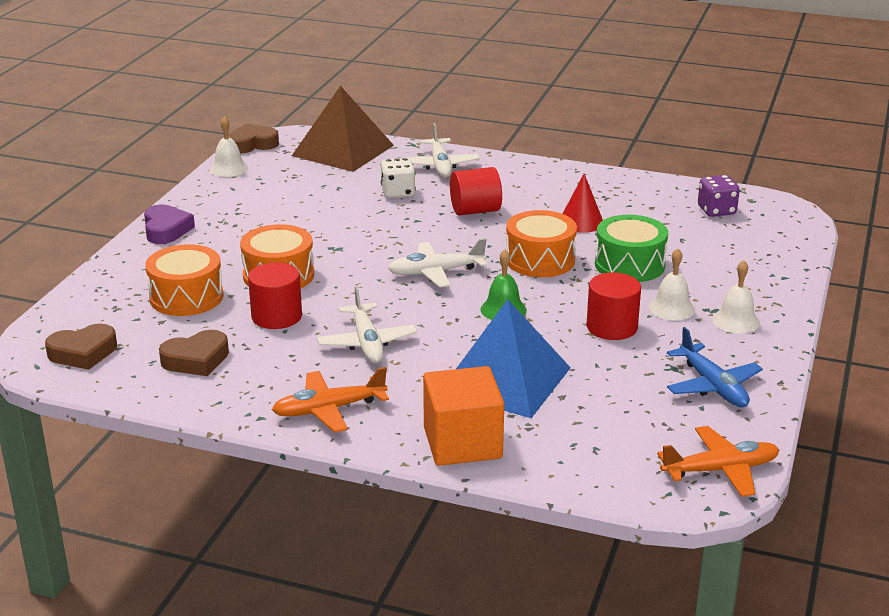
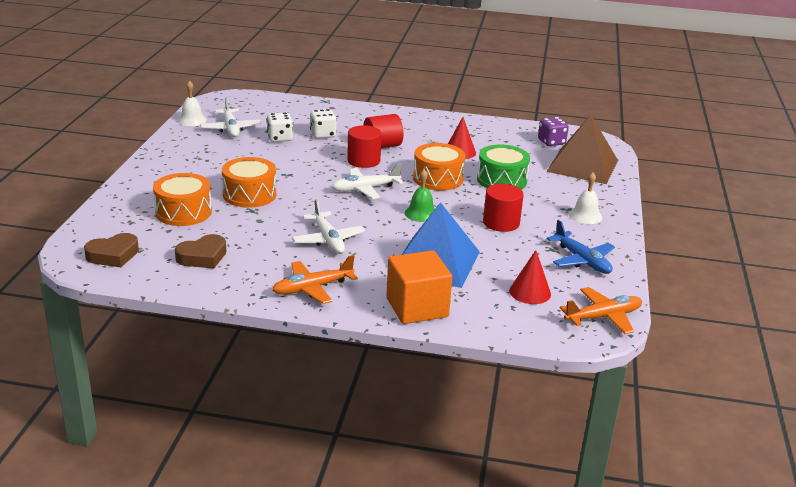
camera: 10 degrees left, 0 degrees up
(166, 230) = (155, 164): purple heart -> none
(252, 144) = (205, 103): brown heart -> none
(276, 316) = (256, 224): red cylinder -> red cylinder (363, 161)
(338, 196) = (280, 138): none -> white dice
(343, 150) = (274, 106): brown pyramid -> brown pyramid (582, 166)
(440, 165) = (348, 115): white plane -> white plane (231, 129)
(625, 429) = (530, 292): none -> red cone
(671, 308) = (539, 209): white bell -> none

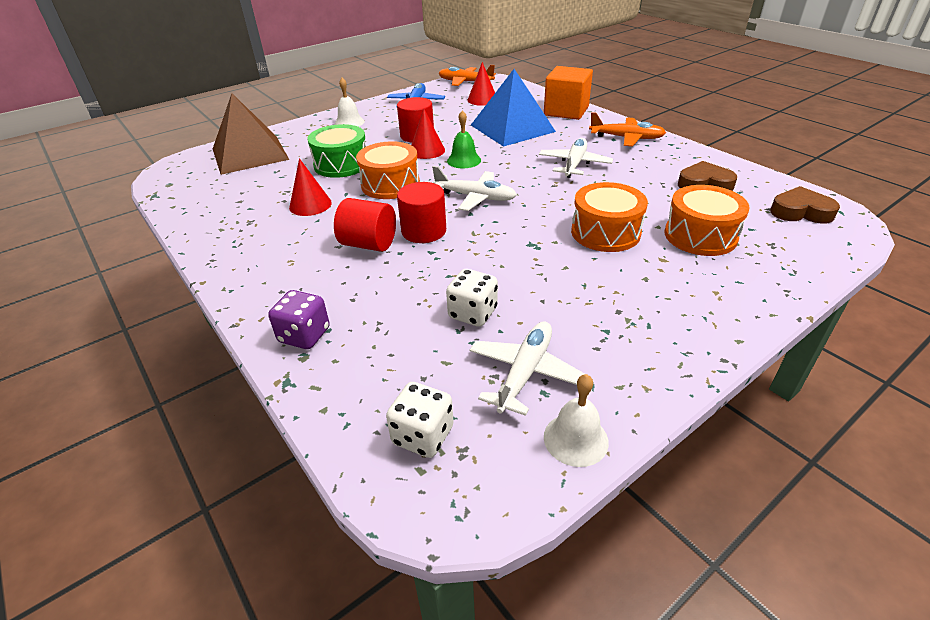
camera: 135 degrees left, 10 degrees up
(323, 134) = (407, 295): white dice -> white dice (423, 435)
(465, 212) = (427, 150): none -> red cone
(551, 142) = (208, 183): purple dice -> purple dice (304, 335)

